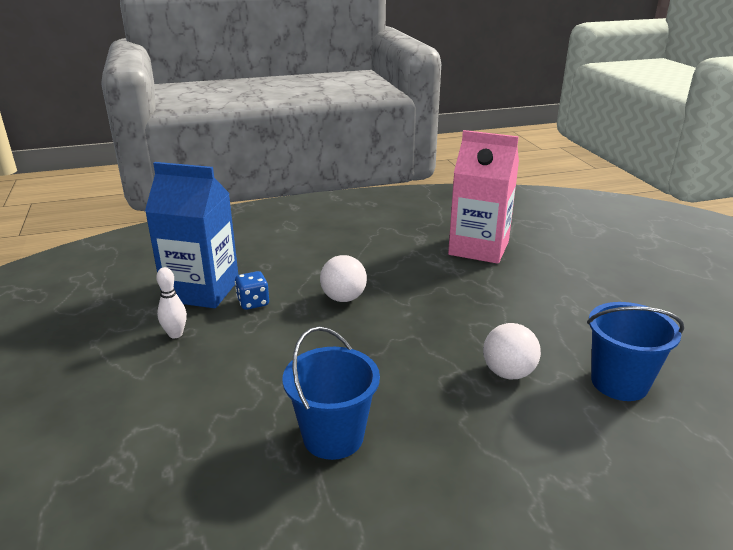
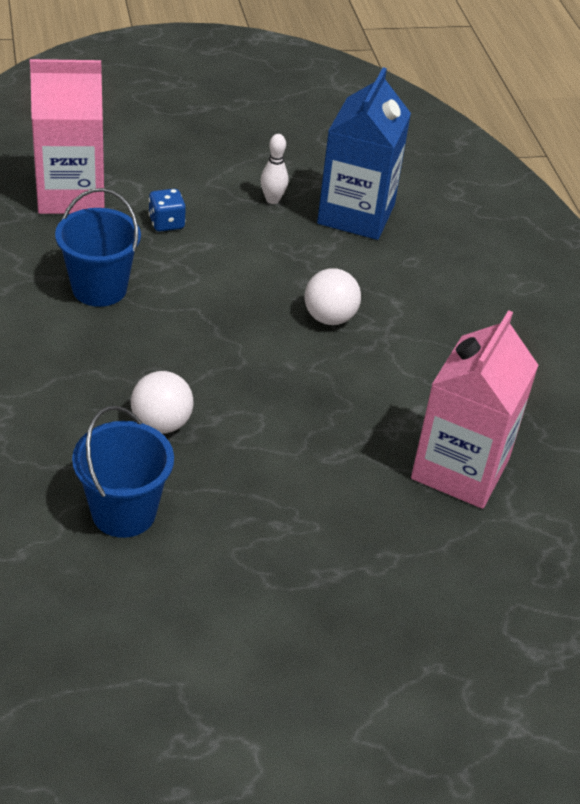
camera: 90 degrees right, 15 degrees up
(148, 489) = (71, 194): none -> pink carton
(253, 302) = (326, 249): blue dice -> blue dice (166, 223)

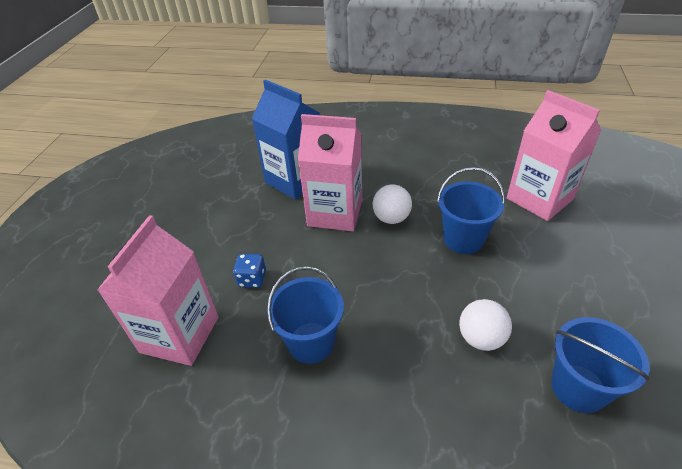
camera: 60 degrees left, 0 degrees up
(272, 200) = (258, 214): white bowling pin -> none
(311, 264) = (335, 213): none -> pink carton
(324, 392) = (463, 239): none -> blue bucket

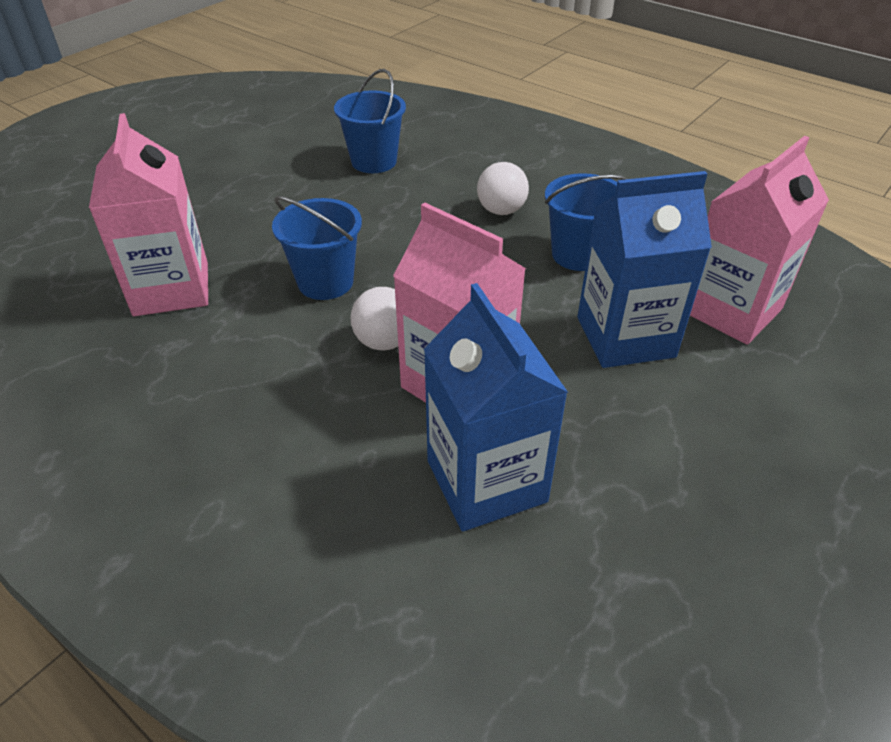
camera: 155 degrees left, 0 degrees up
(252, 279) = (625, 337): blue dice -> blue carton
(481, 338) = (412, 206): white ball -> white ball (501, 210)

